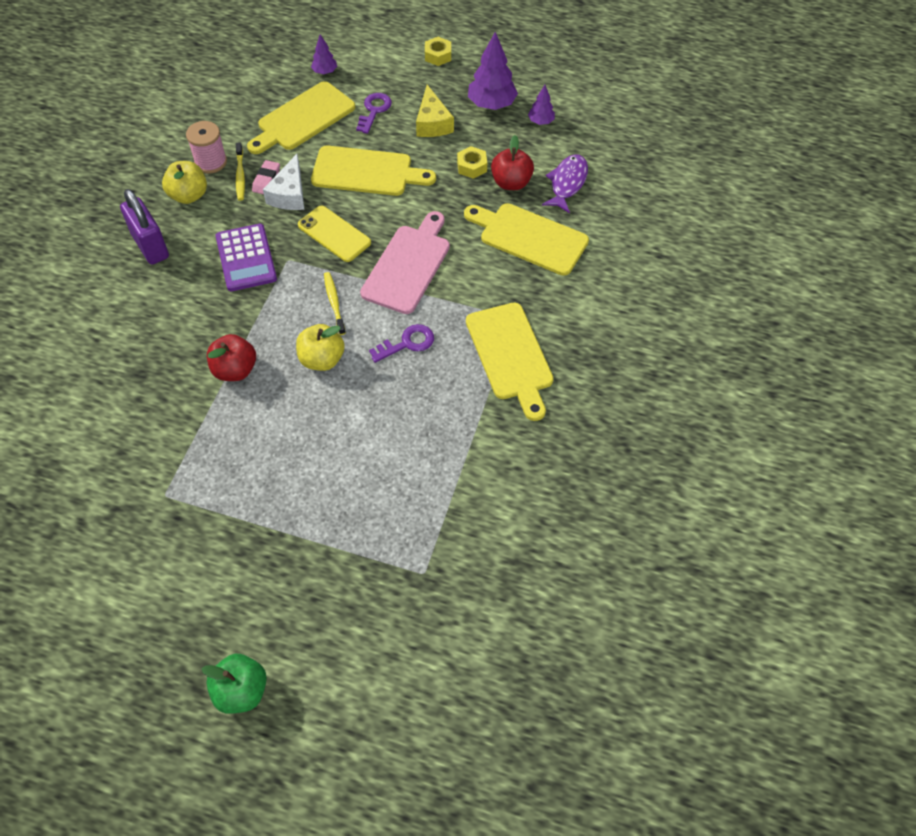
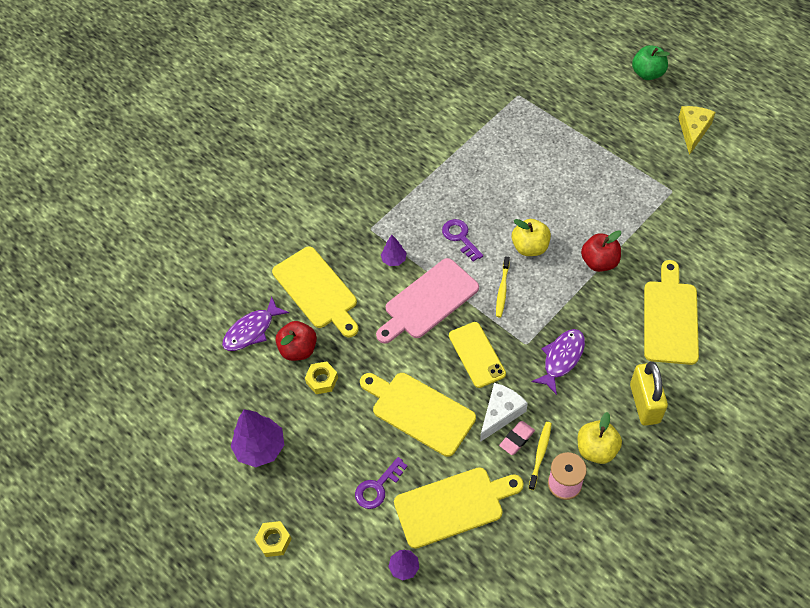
camera: 150 degrees left, 0 degrees up
(150, 246) = (644, 403): purple padlock -> yellow padlock
(246, 258) = (561, 359): purple calculator -> purple fish
(407, 343) = (460, 237): purple key -> purple key turned 60 degrees clockwise
(432, 123) = (329, 447): yellow cheese -> yellow cheese (693, 131)
(510, 355) = (390, 202): yellow cutting board -> yellow cutting board (670, 318)
(541, 121) = (229, 407): purple tree -> purple tree (394, 259)

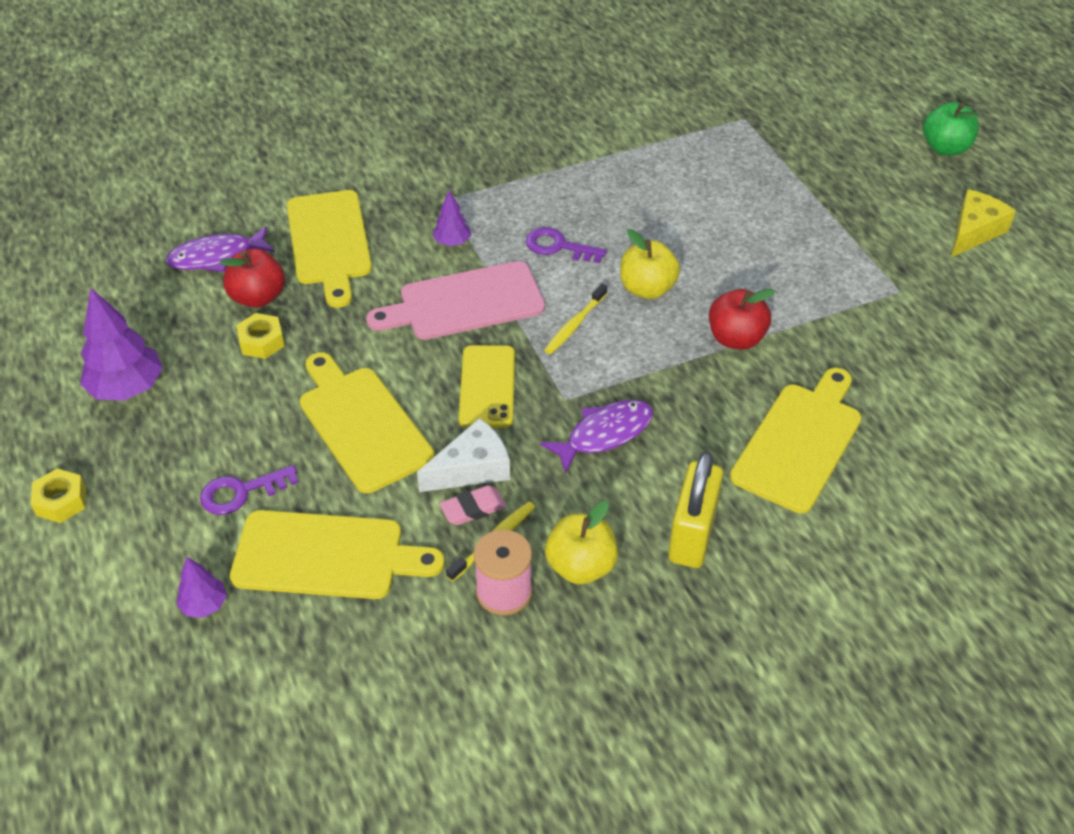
camera: 20 degrees right, 10 degrees down
(460, 237) = (558, 246): purple key -> purple key turned 60 degrees counterclockwise

